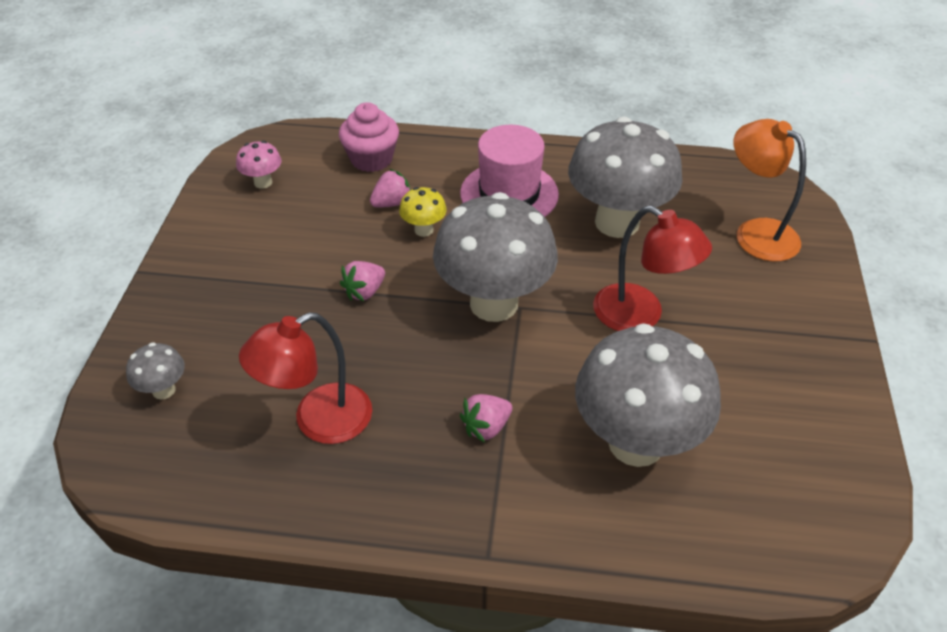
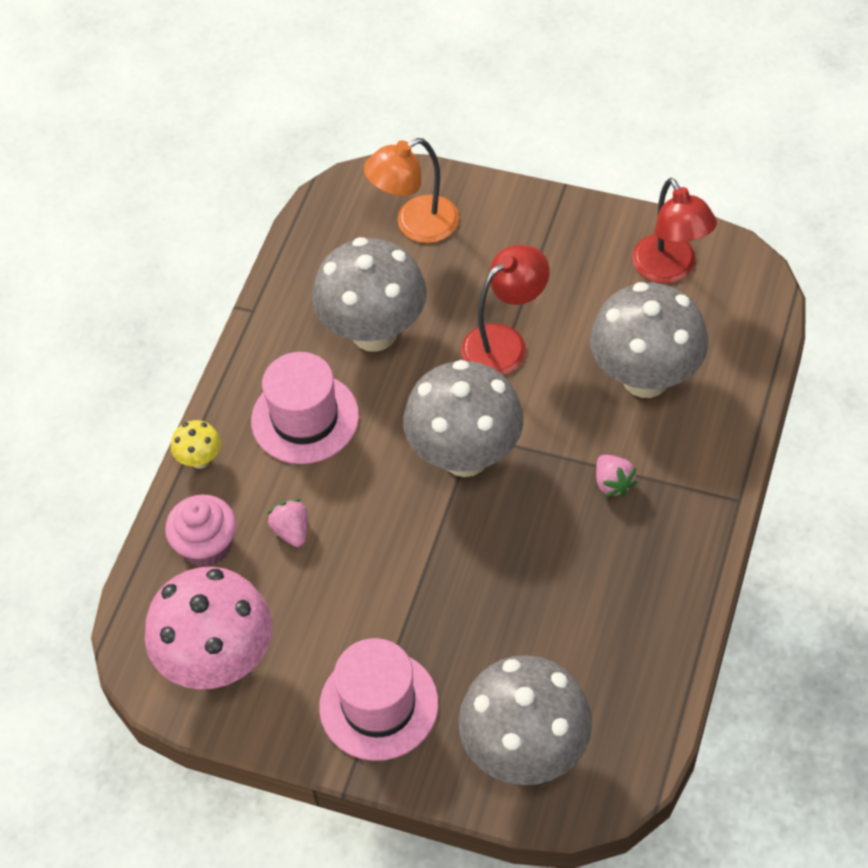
camera: 75 degrees left, 10 degrees up
(164, 390) = (525, 751): grey mushroom -> grey mushroom, size x2.34
(219, 280) = (379, 705): none -> pink hat
(263, 182) = (219, 662): pink mushroom -> pink mushroom, size x2.34
(318, 421) = (585, 615): red lamp -> red lamp (670, 269)
(364, 292) = (425, 567): pink strawberry -> none
(424, 230) = (343, 504): yellow mushroom -> yellow mushroom (200, 460)

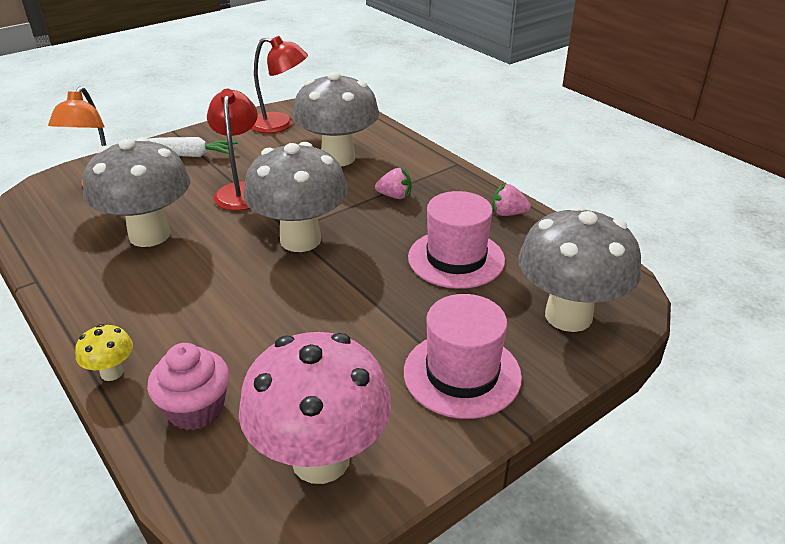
camera: 60 degrees left, 20 degrees down
(292, 531) = (249, 349): pink strawberry -> pink strawberry (508, 213)
(305, 418) = (164, 297): pink hat -> pink hat (456, 259)
(529, 241) = (187, 154): none -> white carrot

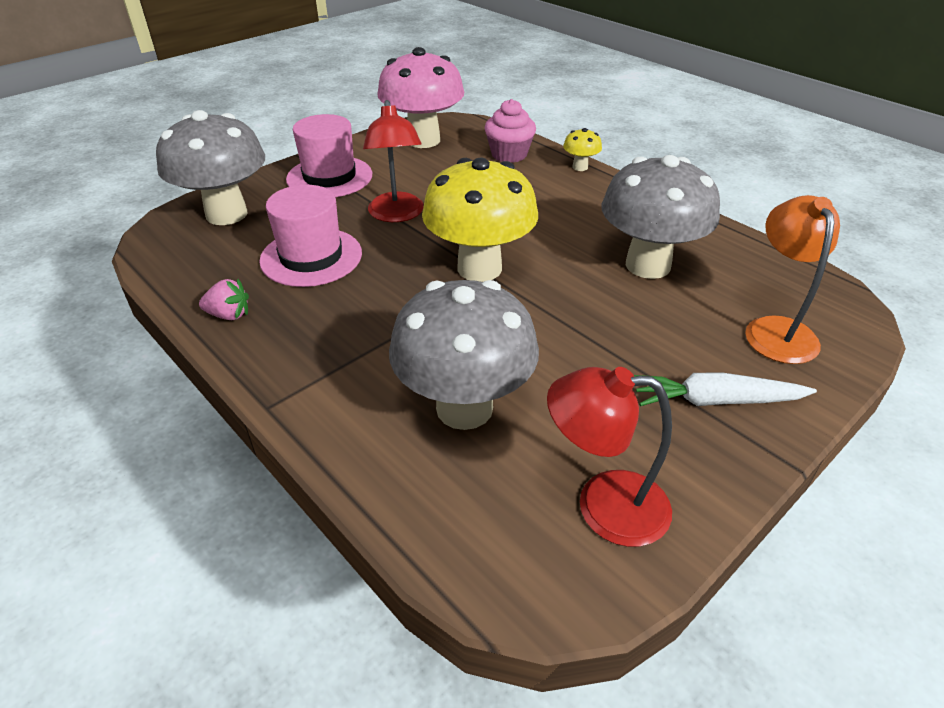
camera: 175 degrees right, 5 degrees up
(241, 191) = (584, 331): red lamp -> red lamp (397, 215)
(300, 240) = (479, 268): grey mushroom -> yellow mushroom
(395, 196) = (372, 334): pink strawberry -> none

